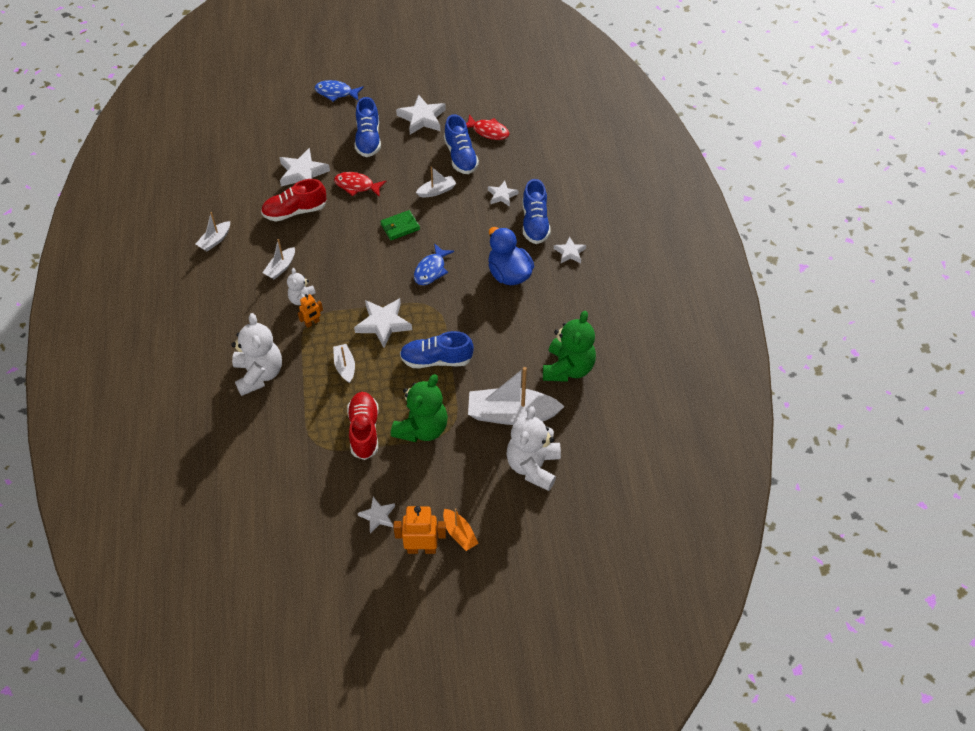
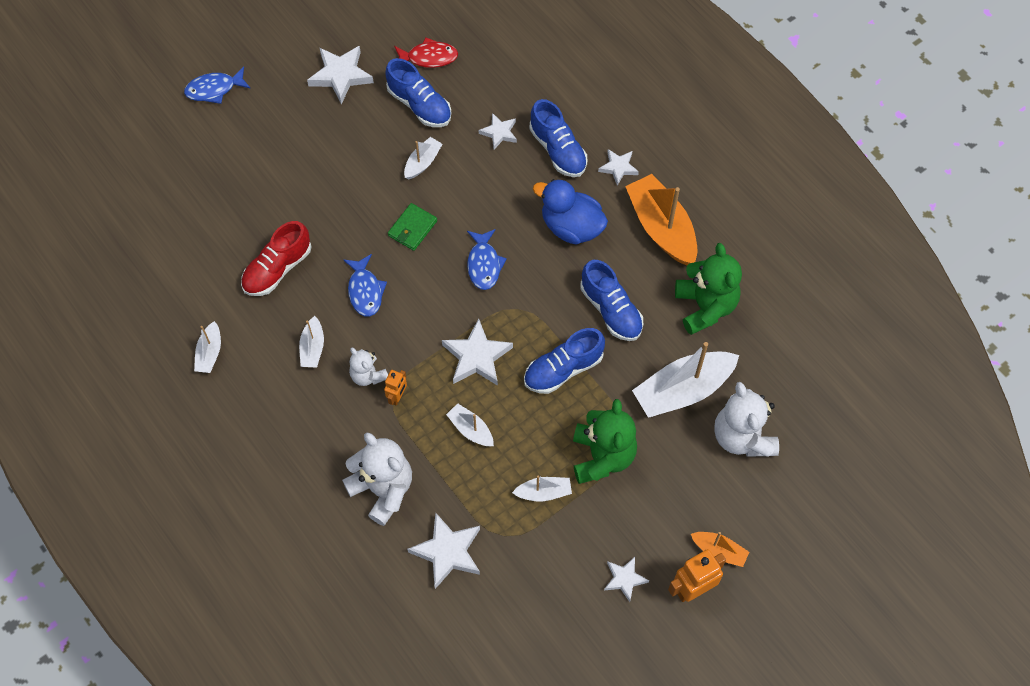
camera: 30 degrees left, 10 degrees up
(302, 173) = (250, 215): white star -> white star (447, 552)
(340, 250) = (365, 291): none -> blue fish
(357, 186) = (326, 200): red fish -> none
(364, 431) = (543, 492): red shoe -> white boat
(368, 139) = (297, 133): blue shoe -> blue shoe (611, 310)
(573, 303) = (661, 228): none -> orange boat

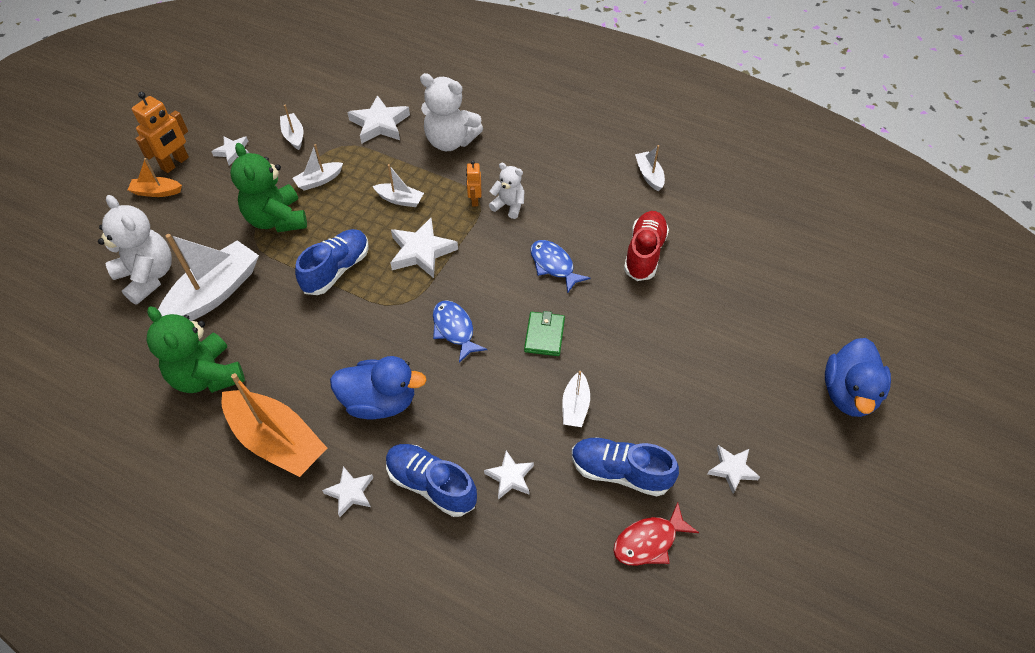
camera: 155 degrees right, 10 degrees down
(214, 89) = (848, 393): blue fish -> blue duck
(312, 348) = (569, 208): white boat -> white boat (294, 136)
(340, 75) = (732, 469): white star -> white star, size x0.60
(611, 310) = (307, 336): blue shoe -> none

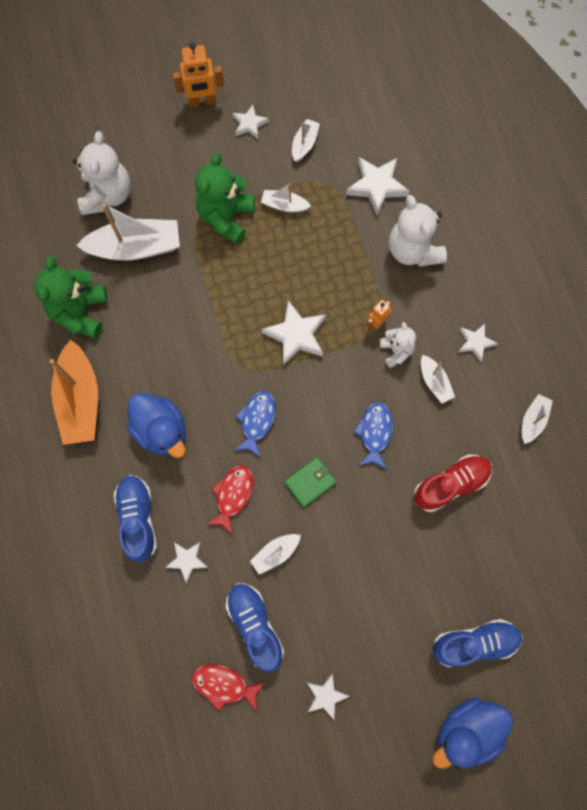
camera: 45 degrees right, 20 degrees up
(157, 192) = (170, 120): orange boat -> none
(336, 270) = (226, 299): blue shoe -> blue shoe (474, 643)
(350, 492) = (89, 477): white star -> white star (475, 343)
(400, 199) = (324, 274): white boat -> white boat (434, 382)
(494, 396) = (233, 495): none -> red fish

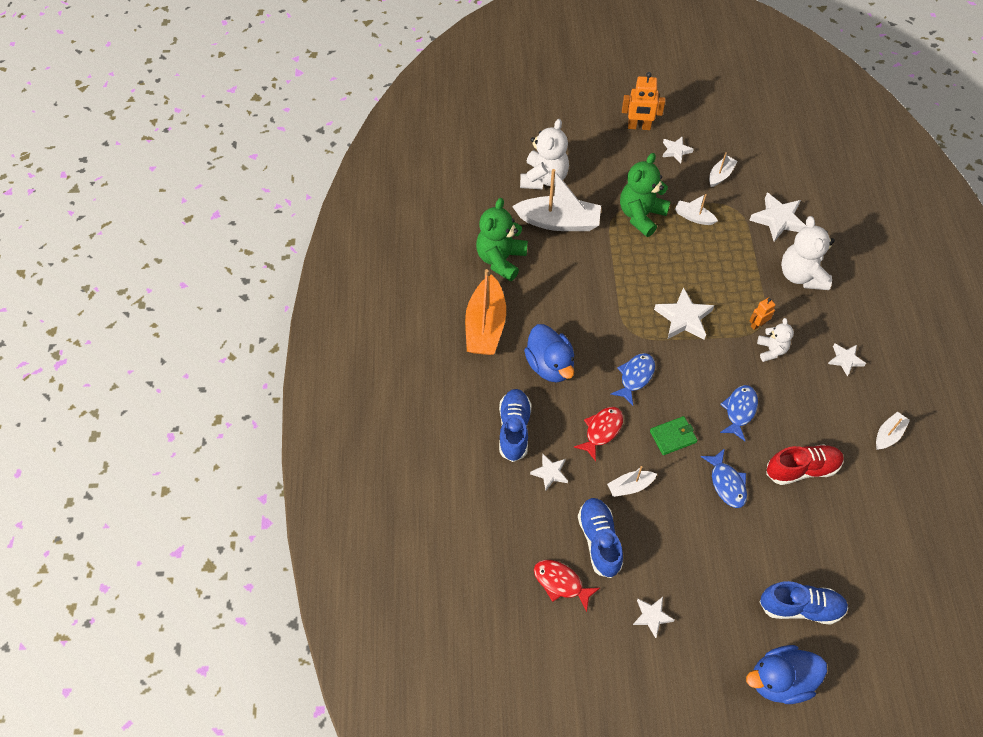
camera: 15 degrees right, 15 degrees down
(376, 522) = (726, 483): none -> blue fish
(434, 382) = (802, 383): white boat -> none

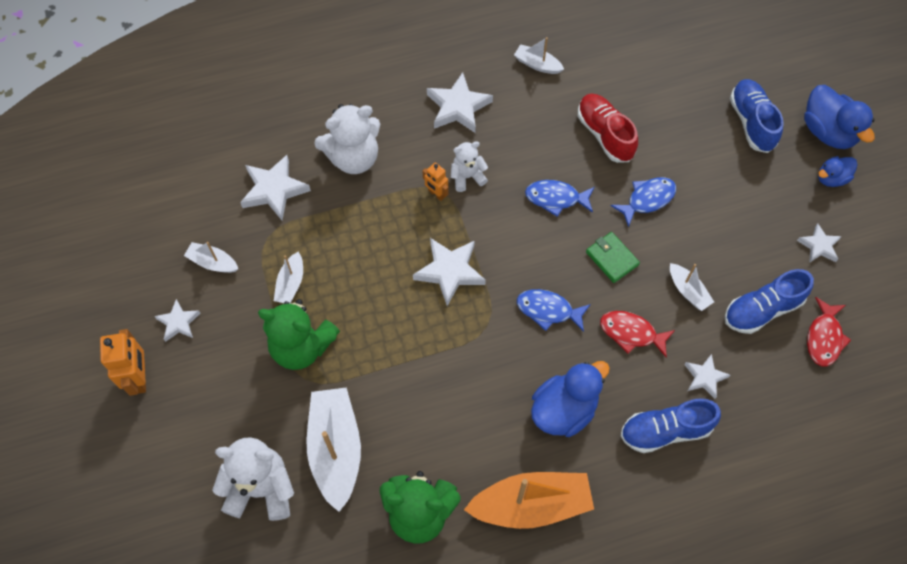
camera: 105 degrees left, 5 degrees up
(724, 660) = (831, 178): none -> blue duck
(845, 360) = (458, 107): white star -> white star, size x1.67

